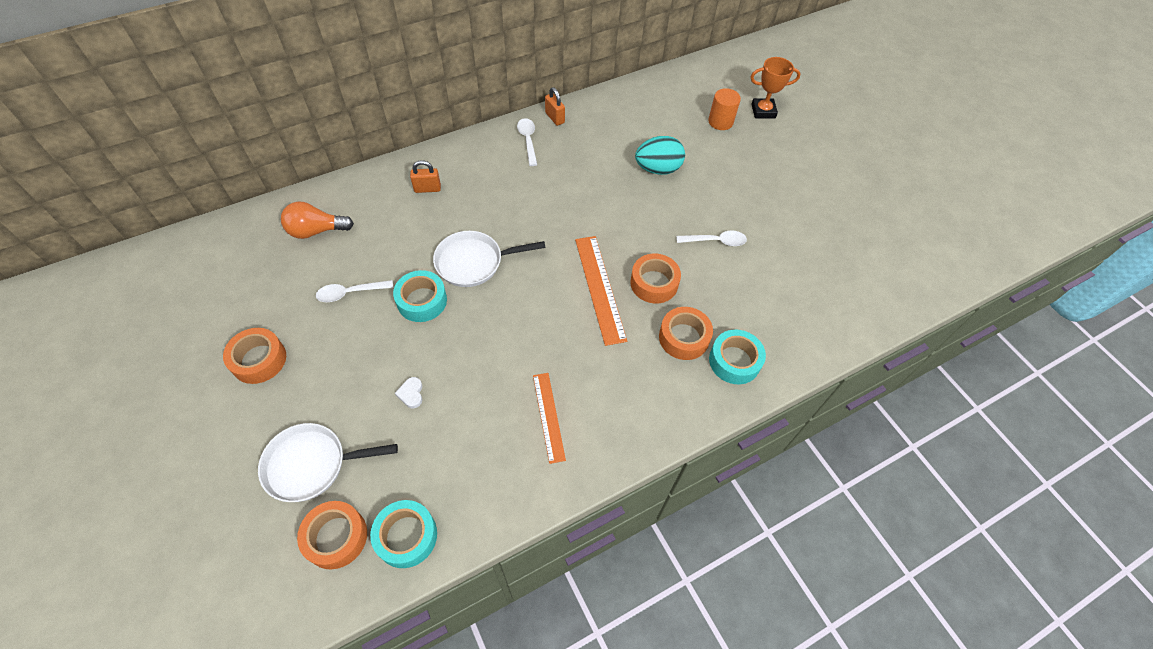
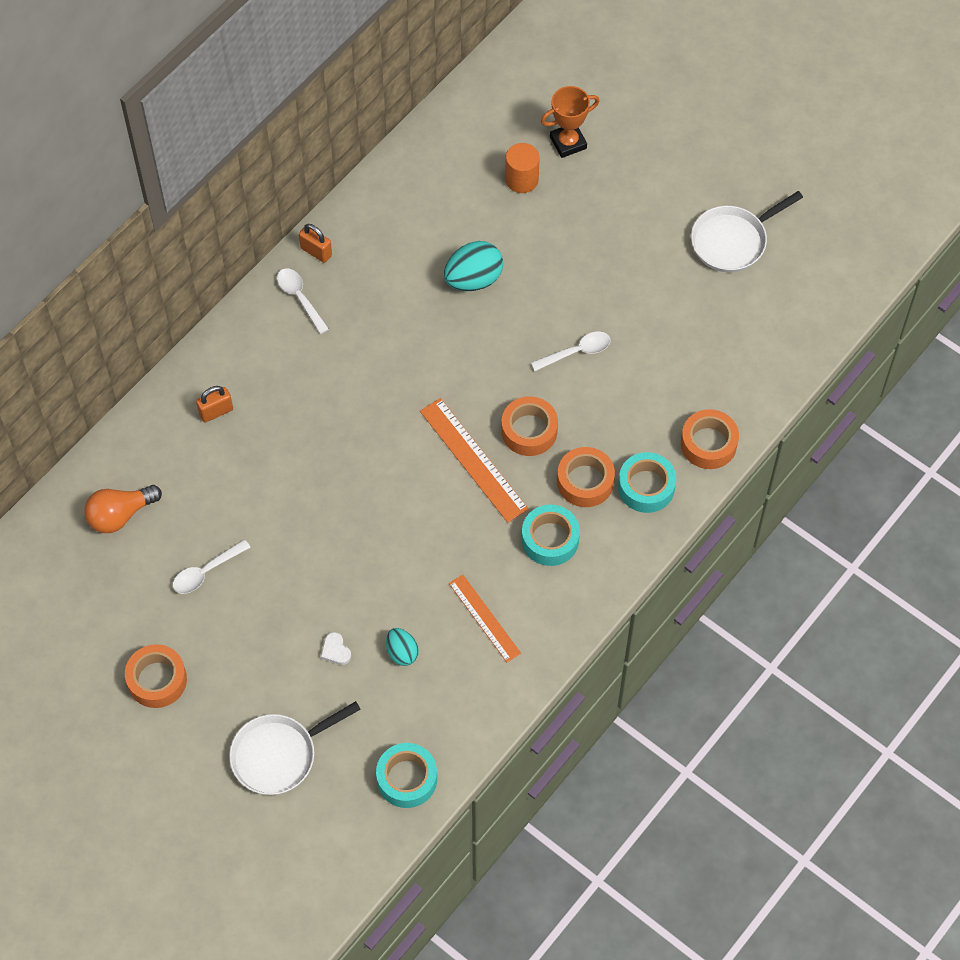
camera: 20 degrees left, 5 degrees up
(336, 537) = (342, 806): orange tape -> orange tape (708, 444)
(422, 301) = (289, 550): turquoise tape -> turquoise tape (550, 539)
(464, 417) = (402, 652): none -> turquoise egg
(474, 262) = (321, 483): white pan -> white pan (733, 241)

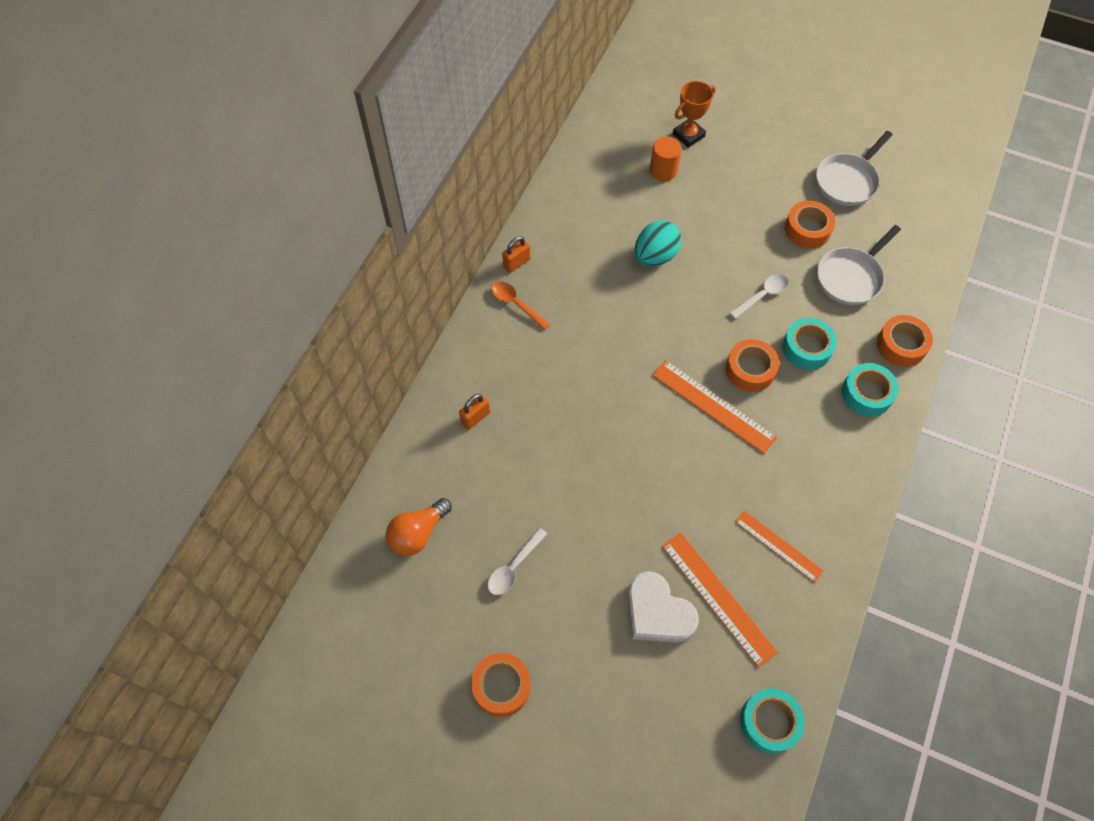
camera: 15 degrees left, 0 degrees up
(279, 755) = (642, 731): white pan -> white pan (851, 277)
(300, 298) = (516, 304): white spoon -> orange spoon
(316, 252) = (516, 263): orange padlock -> orange padlock turned 60 degrees counterclockwise
(335, 650) = (657, 612): white heart -> white heart, size x2.35
(402, 652) = (718, 598): turquoise egg -> orange ruler
(550, 539) = (806, 459): turquoise tape -> turquoise tape (807, 348)
(585, 481) = (814, 401): orange tape -> orange tape (807, 229)

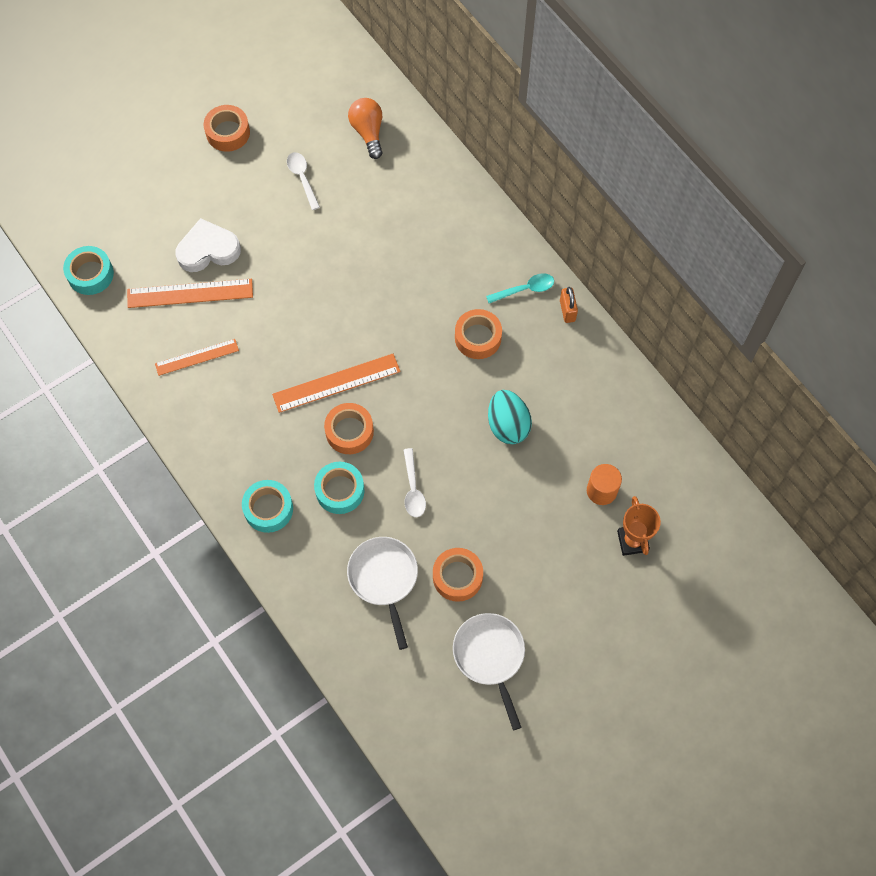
camera: 120 degrees right, 5 degrees up
(475, 418) = (437, 210): orange padlock -> none
(516, 304) = (525, 289): orange spoon -> turquoise spoon
(901, 345) = (292, 571): orange tape -> orange tape (478, 338)

